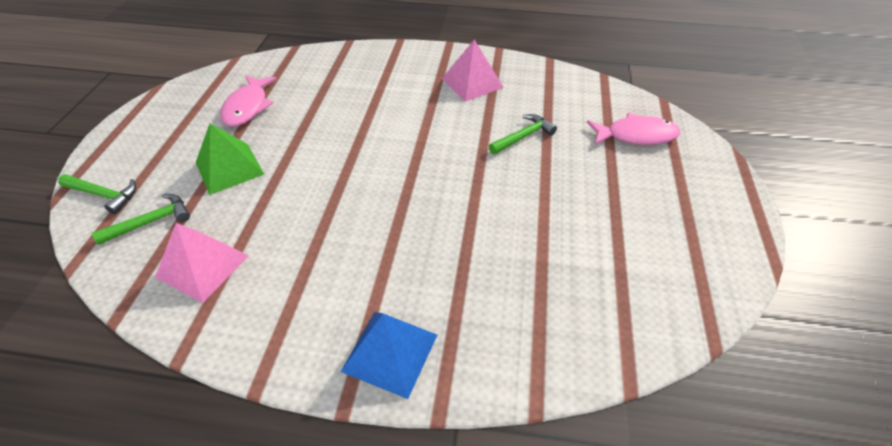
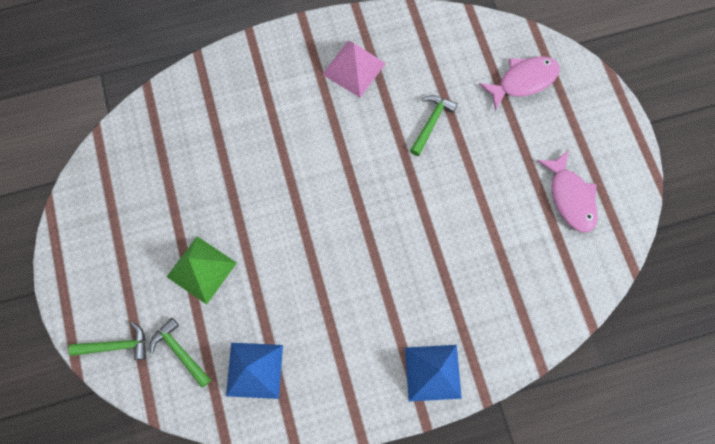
camera: 25 degrees left, 25 degrees up
(151, 222) = (180, 352): green hammer -> green hammer turned 75 degrees counterclockwise
(203, 266) = (254, 370): pink pyramid -> blue pyramid
(248, 107) = (162, 191): pink fish -> pink fish (570, 197)

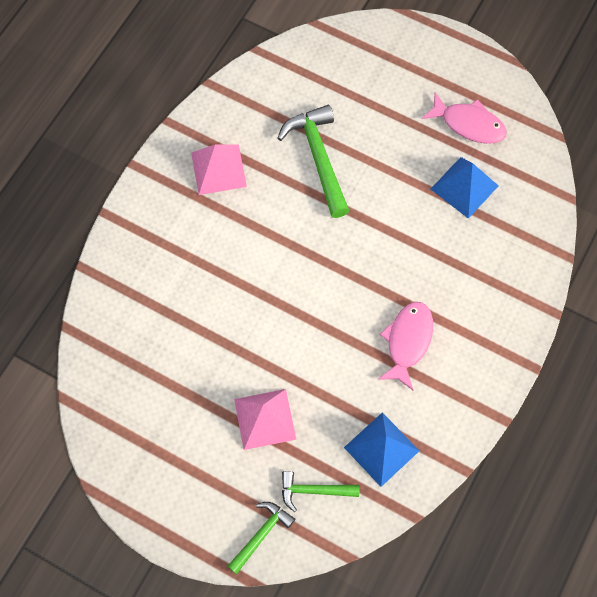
camera: 45 degrees left, 5 degrees down
(201, 270) = (265, 419): green pyramid -> pink pyramid
(431, 123) = (318, 158): green hammer -> green hammer, size x1.72
(432, 372) = (503, 329): blue pyramid -> blue pyramid (464, 187)
(523, 81) = (352, 70): pink fish -> pink fish (407, 341)

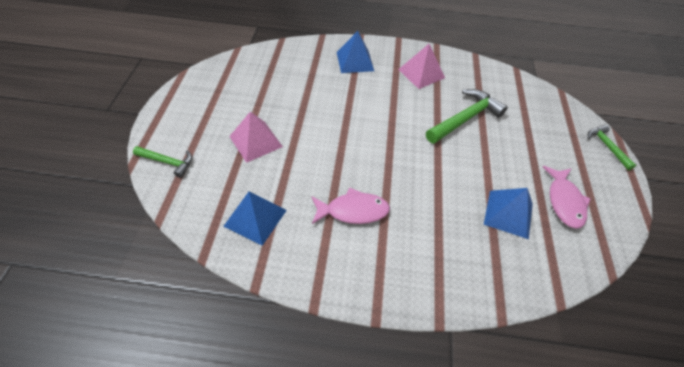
camera: 65 degrees right, 15 degrees down
(159, 243) = (355, 61): none -> blue pyramid
(314, 490) = (209, 184): green hammer -> green hammer (607, 146)

